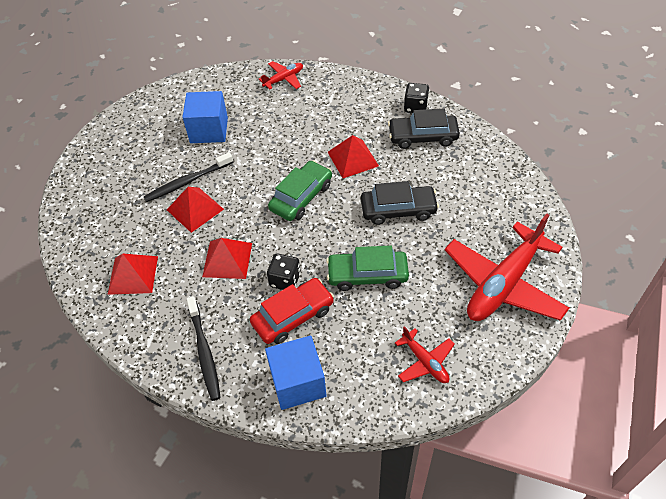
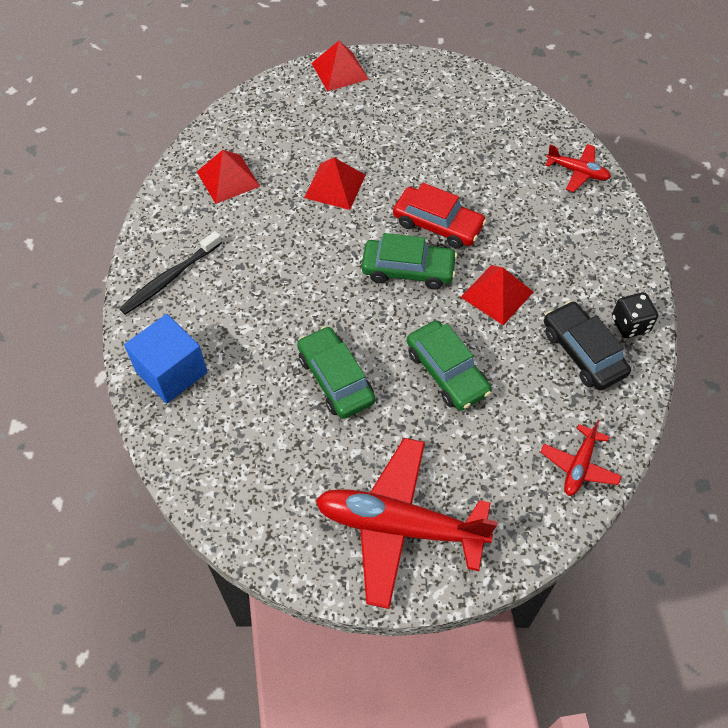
camera: 60 degrees right, 5 degrees up
(187, 182) = (366, 161): black toothbrush -> none
(209, 130) = (450, 144): blue cube -> none
(227, 259) = (287, 244): red pyramid -> red pyramid (339, 71)
(285, 280) = (288, 305): black dice -> none
(293, 316) = (247, 333): red car -> red car (438, 224)
(398, 210) = (447, 372): black car -> green car
(425, 362) = (250, 480): red plane -> red plane (579, 466)

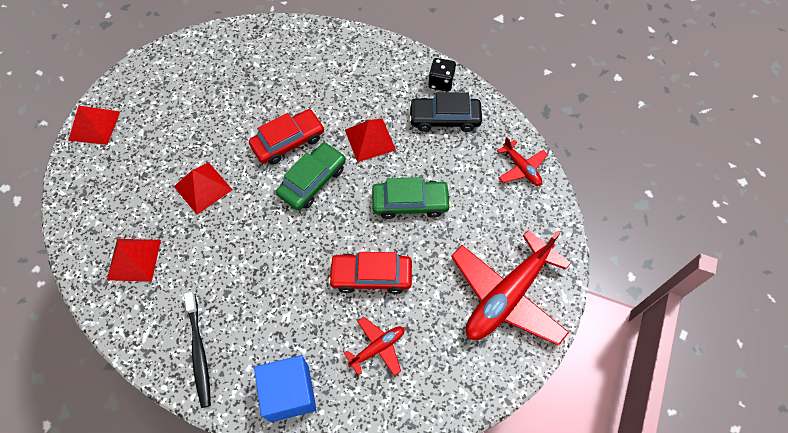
camera: 60 degrees left, 5 degrees up
(336, 379) = (371, 276): green car -> red car
(577, 172) = (308, 39): red plane -> red plane (377, 348)

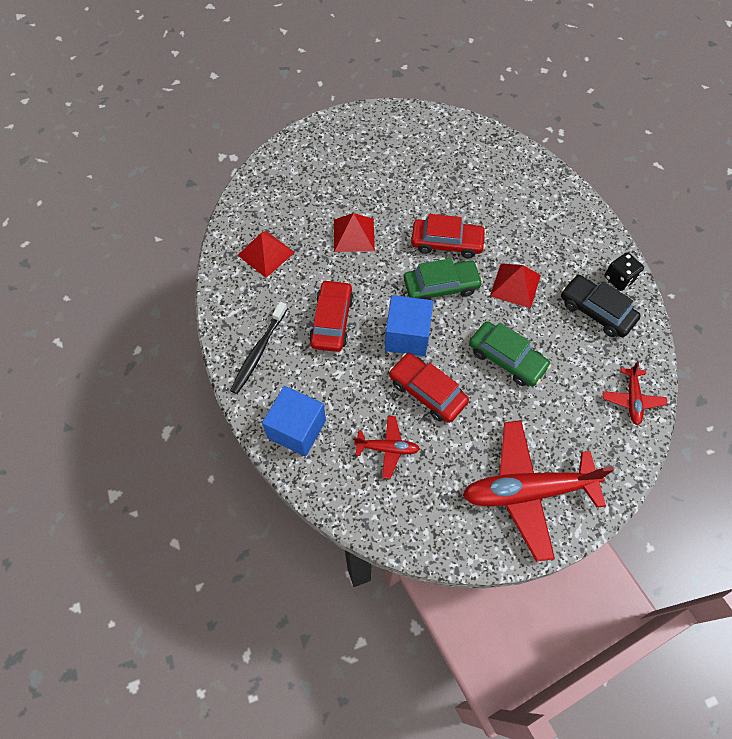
camera: 40 degrees right, 0 degrees up
(94, 126) = (313, 137): red pyramid -> none
(244, 276) = (332, 321): none -> red car
(318, 242) = (407, 336): none -> blue cube

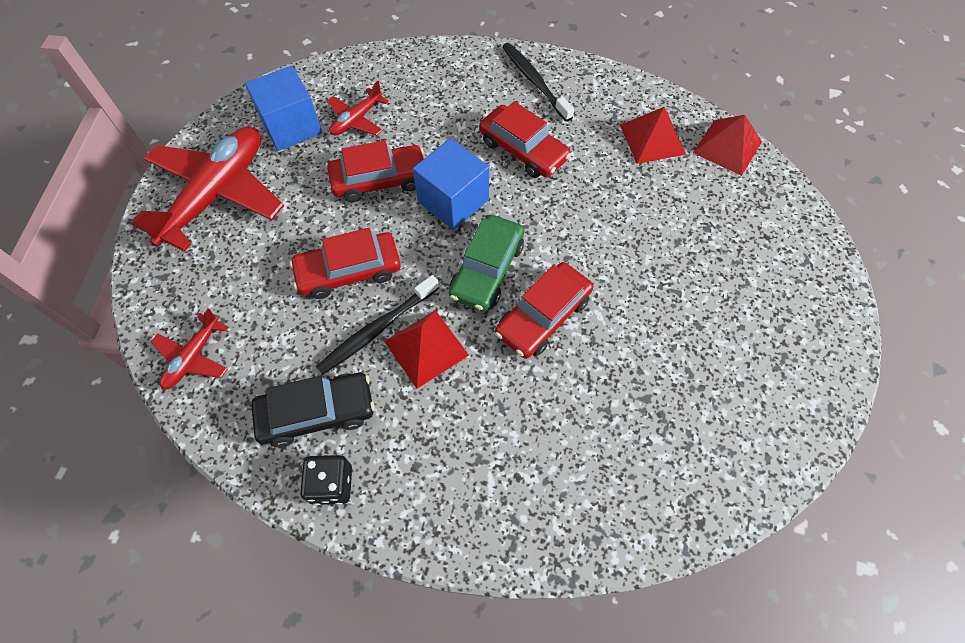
camera: 125 degrees right, 0 degrees up
(297, 429) = (433, 71): blue cube -> blue cube (291, 126)
(354, 235) = (623, 229): red pyramid -> red pyramid (727, 147)
(507, 359) = (349, 271): green car -> red car
(527, 316) = (377, 329): none -> black toothbrush
(632, 399) = (193, 357): red plane -> red plane turned 105 degrees counterclockwise

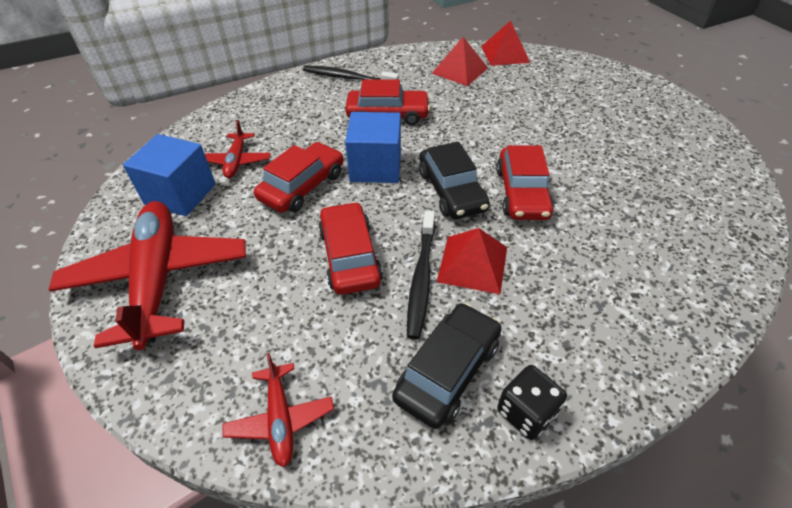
camera: 40 degrees left, 15 degrees down
(349, 271) = (350, 256): red car -> red car turned 135 degrees clockwise
(487, 270) = (451, 191): green car -> black car

